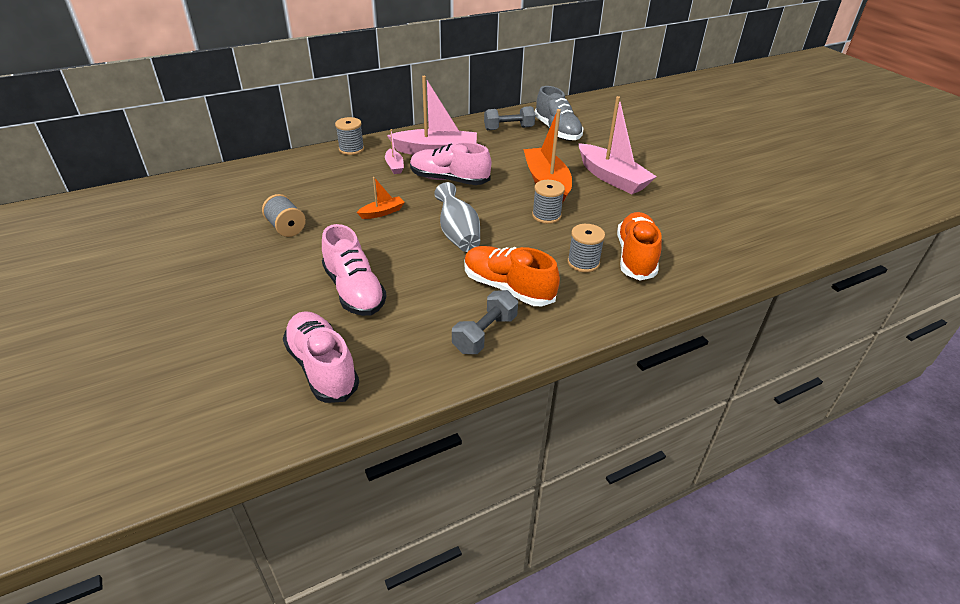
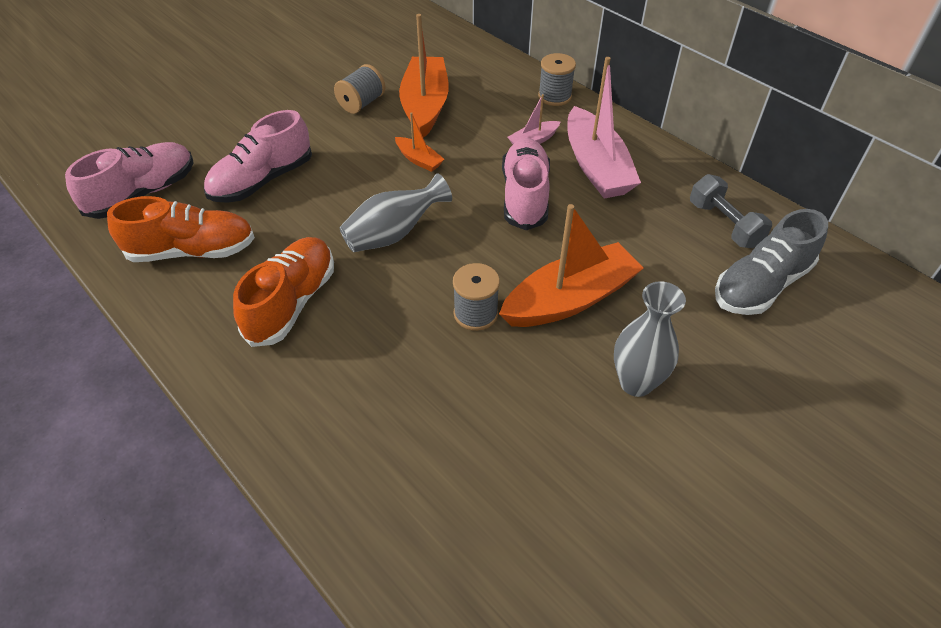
camera: 75 degrees right, 10 degrees up
(316, 200) = (425, 106): none -> orange boat
(485, 334) = (202, 298): grey dumbbell -> none
(583, 263) = (367, 373): grey spool -> none
(612, 178) = (636, 382): pink boat -> grey vase
(635, 257) = (400, 438): orange shoe -> orange shoe (192, 251)

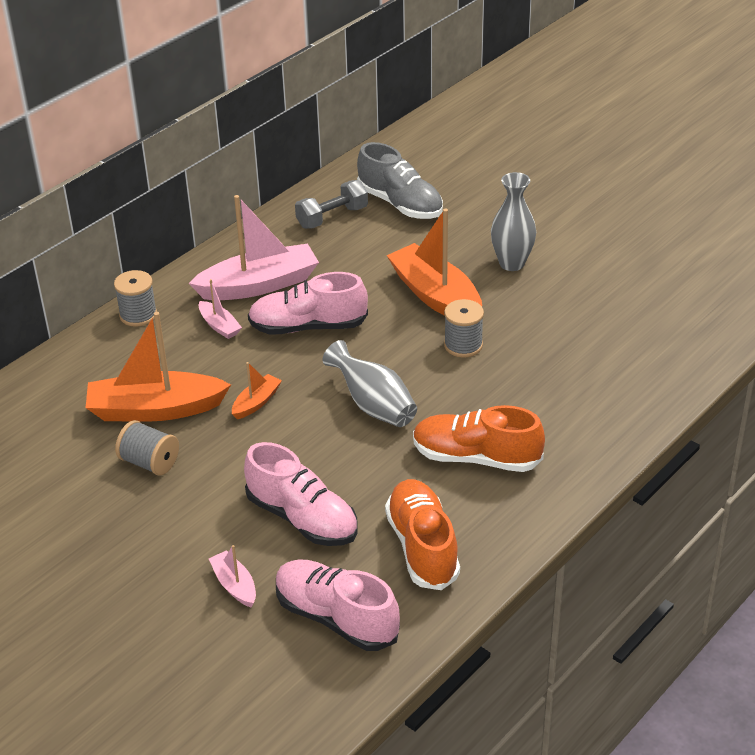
camera: 95 degrees left, 10 degrees down
(208, 143) = (234, 585): none -> pink boat

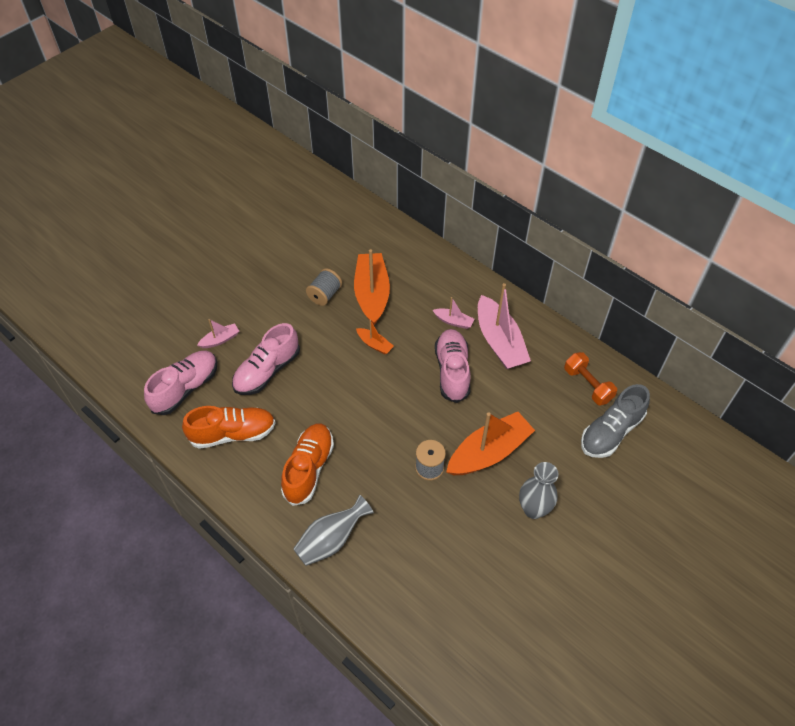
camera: 90 degrees right, 15 degrees up
(138, 315) = (465, 278): grey spool -> none
(219, 326) = (453, 321): pink boat -> pink boat turned 120 degrees counterclockwise
(332, 217) = (587, 385): grey dumbbell -> orange dumbbell
(373, 405) = (367, 409): grey vase -> grey vase (331, 540)

